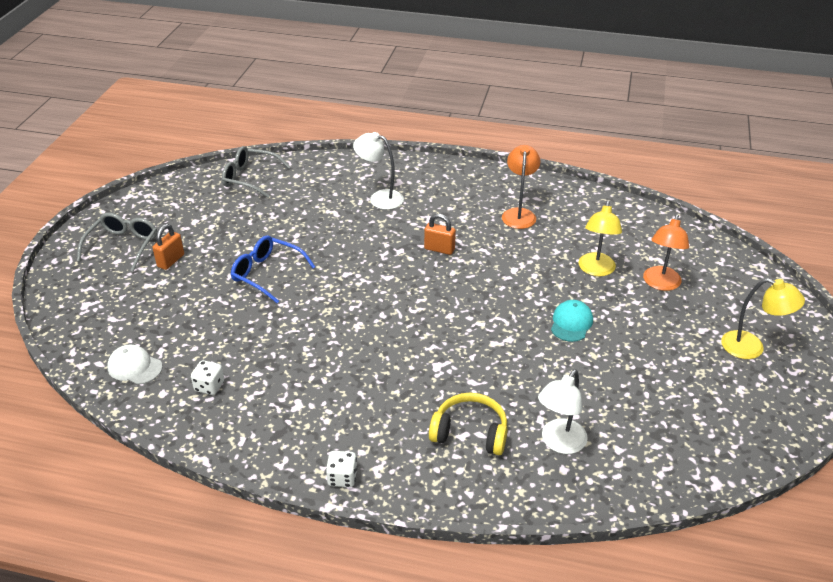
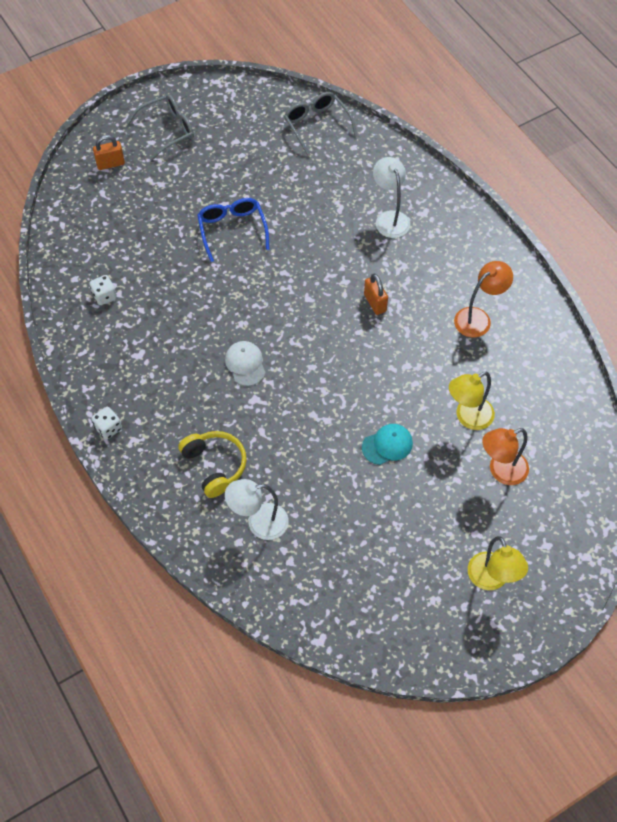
camera: 45 degrees right, 20 degrees up
(135, 367) = (78, 244): white cap -> white cap (245, 364)
(171, 261) = (184, 168): orange padlock -> orange padlock (110, 164)

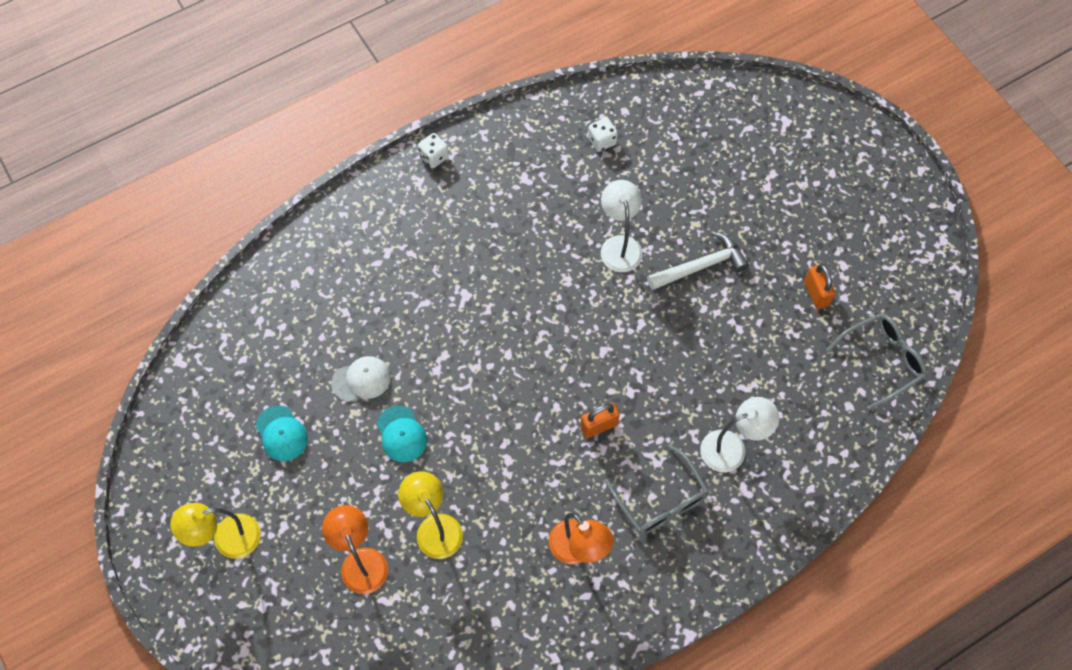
camera: 90 degrees right, 5 degrees up
(110, 164) = (793, 133): orange padlock -> orange padlock (816, 293)
(167, 130) = (852, 189): grey glasses -> grey glasses (660, 500)
(215, 465) = (384, 258): yellow headphones -> none
(232, 230) = (701, 266): blue glasses -> white hammer
(245, 364) = (512, 284): white cap -> white cap (361, 380)
(259, 523) = (315, 302): white lamp -> white lamp (619, 245)
(390, 542) = (281, 433): none -> turquoise cap

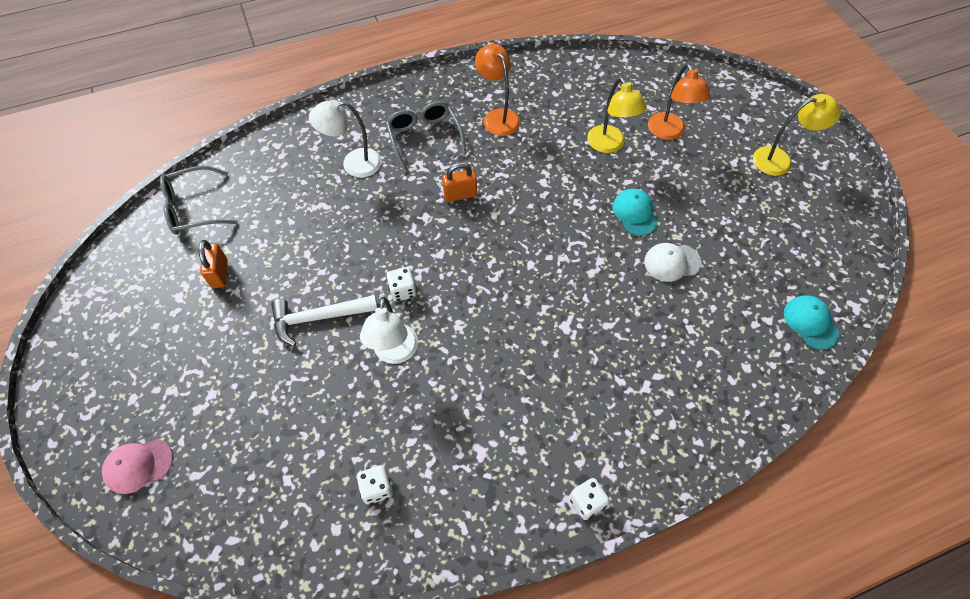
camera: 170 degrees left, 5 degrees down
(281, 433) = (743, 229): turquoise cap -> turquoise cap (810, 322)
(629, 305) = (403, 290): none -> white dice
(797, 127) = (138, 466): none -> pink cap

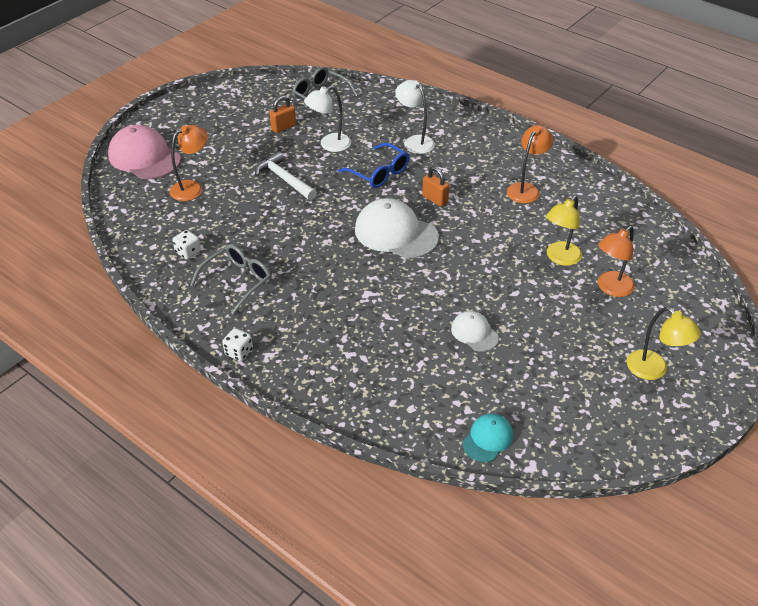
camera: 60 degrees right, 15 degrees down
(138, 466) = (144, 157): pink cap -> pink cap, size x1.87
(253, 430) = (192, 188): none -> orange lamp
(380, 221) = (379, 173): none -> blue glasses
(395, 353) = (284, 221): white lamp -> white lamp (329, 145)
(403, 290) = (333, 205): white dice -> none
(424, 138) = (469, 163): grey glasses -> grey glasses (237, 281)
(489, 254) = (396, 233): none -> white cap
(635, 213) = (504, 296): turquoise cap -> none

